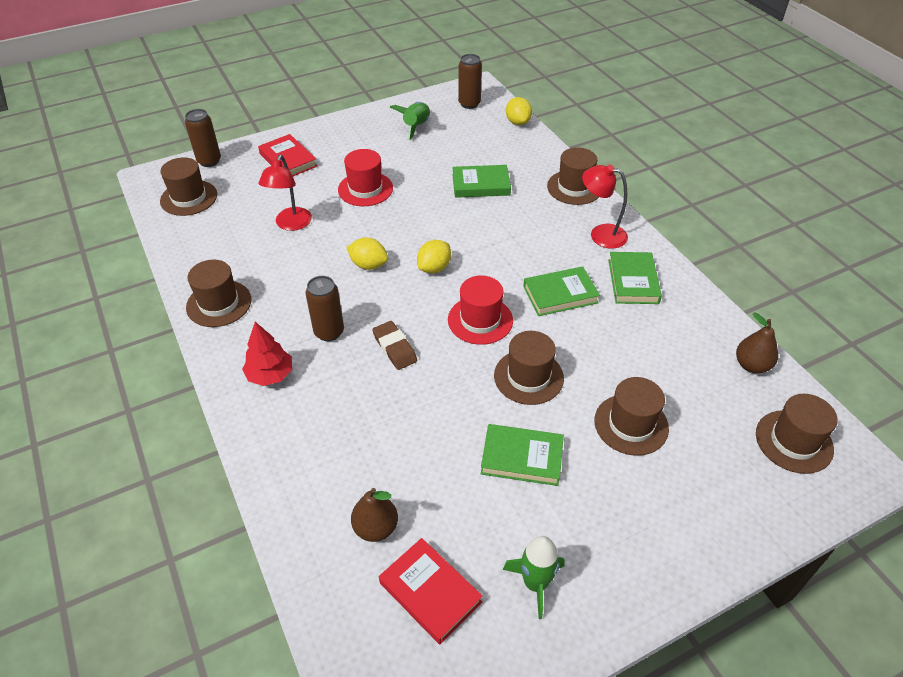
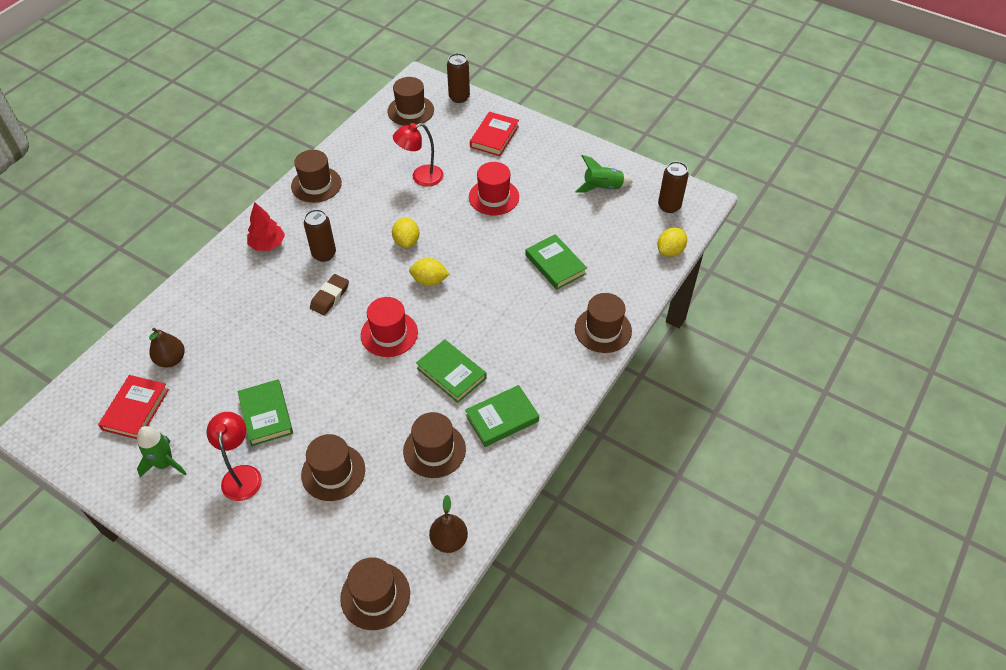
camera: 60 degrees right, 5 degrees up
(528, 377) = (346, 388): brown hat -> brown hat (434, 450)
(600, 234) = (549, 373): red lamp -> red lamp (242, 475)

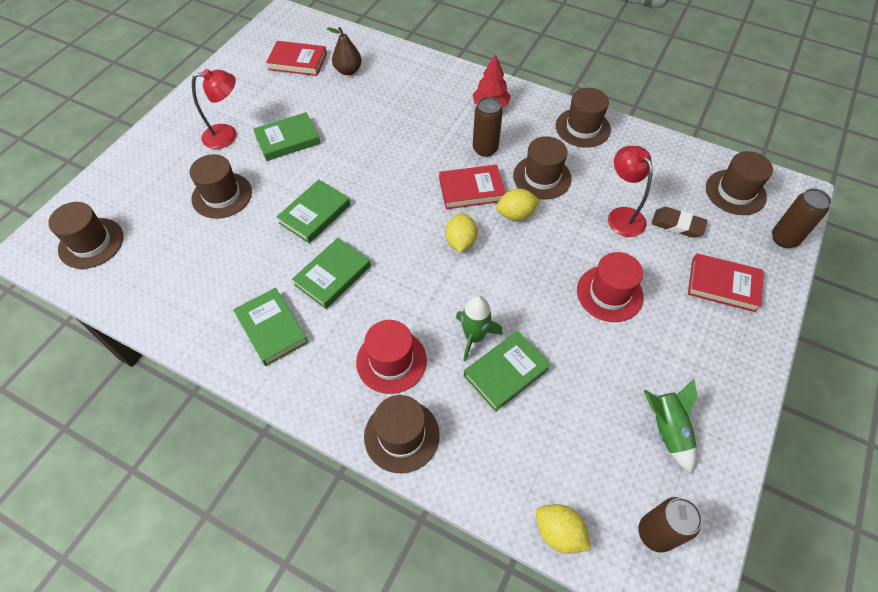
camera: 85 degrees right, 5 degrees up
(165, 463) = (244, 88): green rocket -> green rocket (474, 337)
(330, 297) = (428, 162): brown eraser -> brown eraser (677, 225)
(372, 268) = (471, 190): none -> red book
(376, 388) = (315, 214): none -> green book
(389, 334) = (384, 215): red hat -> red hat (391, 361)
(434, 450) = (237, 271): brown hat -> brown hat (542, 177)
(449, 540) = (134, 294): brown pear -> none

